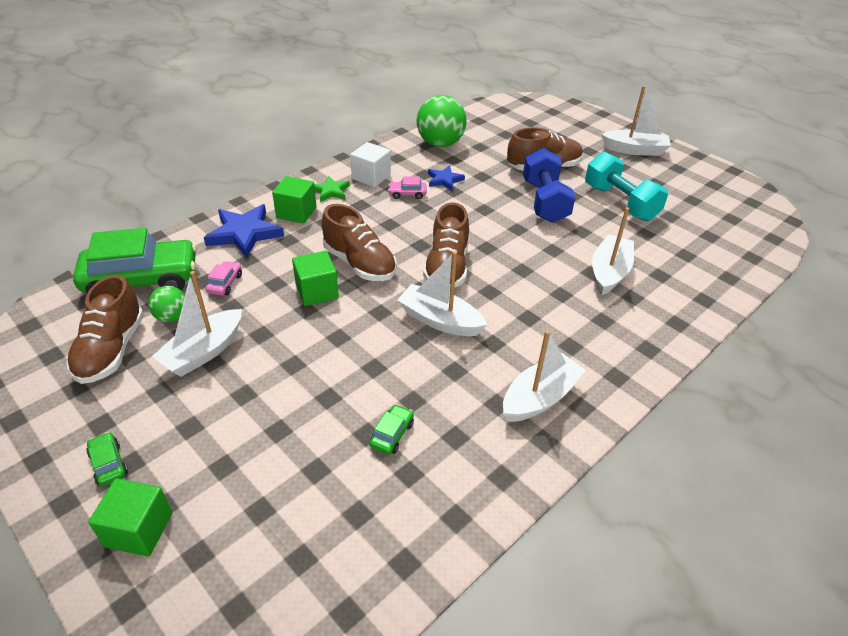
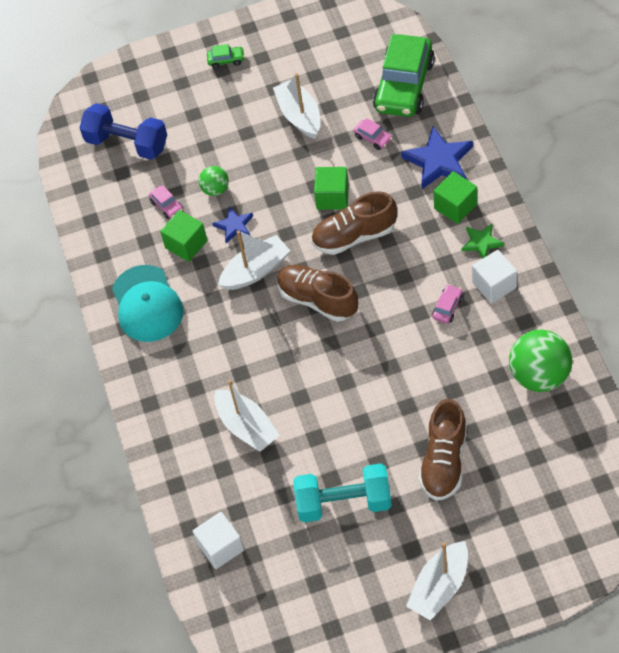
camera: 125 degrees right, 15 degrees up
(111, 350) = (329, 64): brown shoe -> none
(139, 529) = (171, 72): green cube -> green cube (186, 244)
(172, 317) = (348, 101): green ball -> green ball (215, 189)
(392, 434) = (167, 206): green car -> pink car
(444, 180) = (459, 351): blue star -> blue star (234, 226)
(540, 397) = (147, 304): white boat -> turquoise cap
(544, 201) = (379, 429): blue dumbbell -> blue dumbbell (127, 143)
(723, 254) = (220, 547): none -> white cube

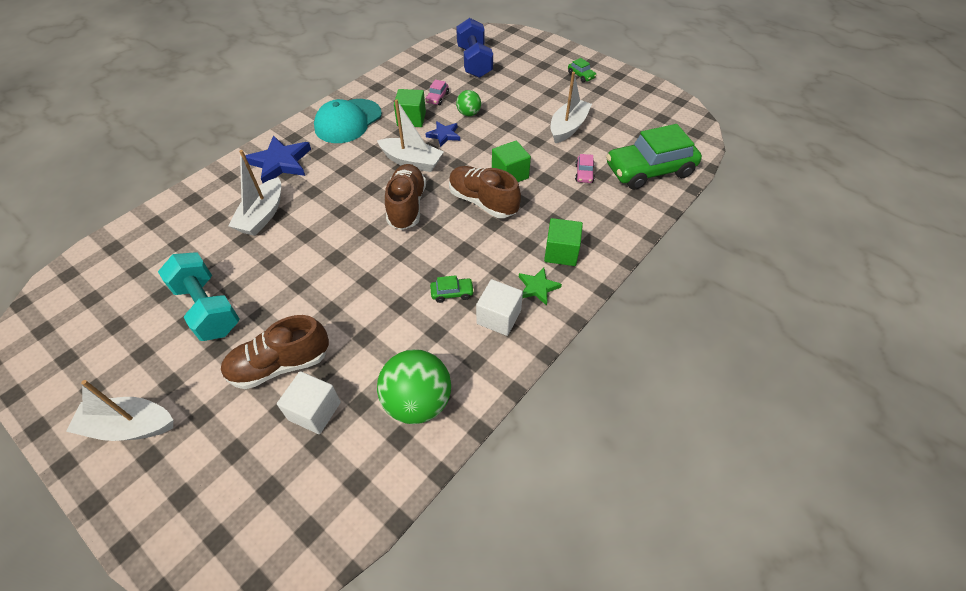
camera: 50 degrees right, 5 degrees down
(220, 547) = (139, 247): white cube -> white cube (314, 411)
(439, 161) = (597, 222): blue star -> blue star (280, 163)
(447, 307) = (452, 293): pink car -> green car

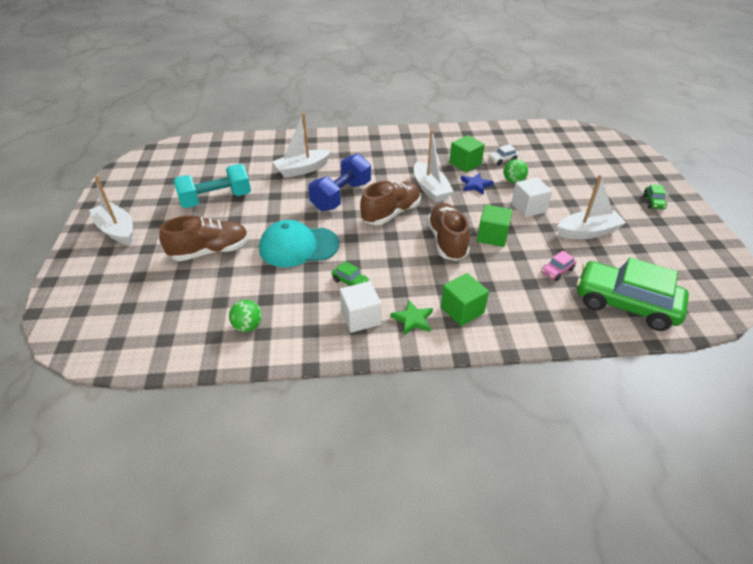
camera: 45 degrees right, 10 degrees down
(208, 308) = (216, 199): turquoise dumbbell -> turquoise dumbbell turned 60 degrees clockwise
(280, 163) = (348, 147): blue star -> none
(280, 365) = (210, 251): brown shoe -> brown shoe turned 135 degrees clockwise
(314, 411) = (194, 287): white cube -> white cube (528, 208)
(348, 121) = (420, 144): turquoise cap -> turquoise cap (298, 246)
(417, 402) = (248, 326): green ball -> green ball, size x0.53
(437, 98) = (502, 160): pink car -> white car
(474, 62) = (564, 150): blue dumbbell -> blue dumbbell (341, 196)

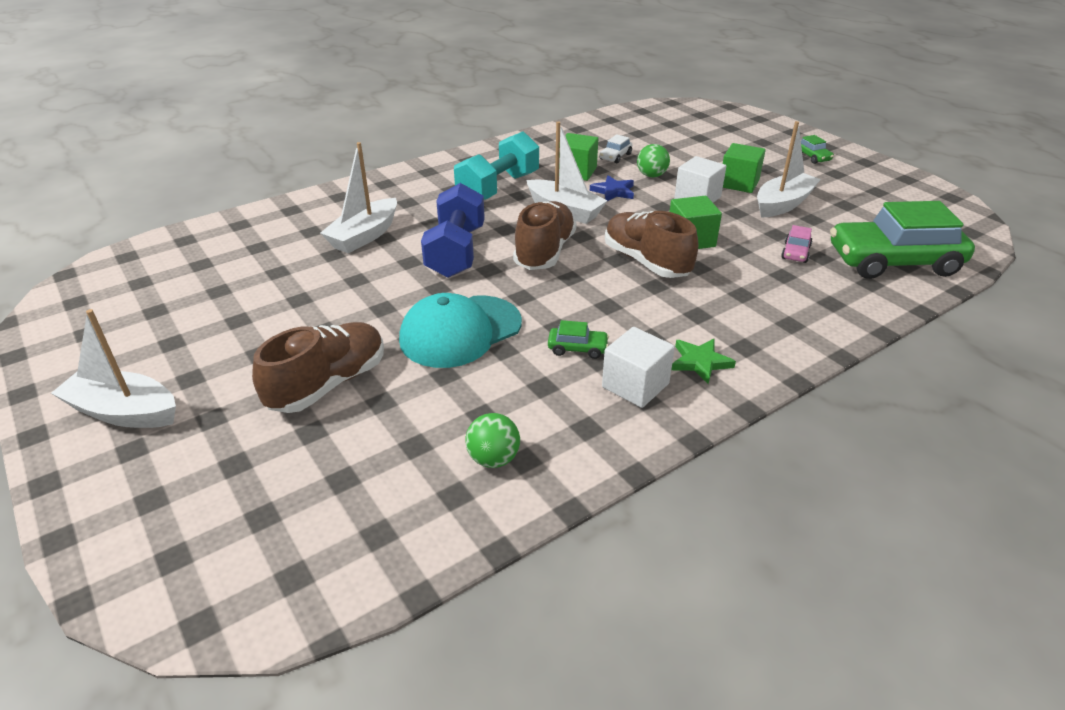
camera: 30 degrees left, 5 degrees down
(216, 199) = (265, 313): turquoise dumbbell -> turquoise dumbbell (498, 188)
(462, 310) = (743, 330): green cube -> green cube (739, 183)

